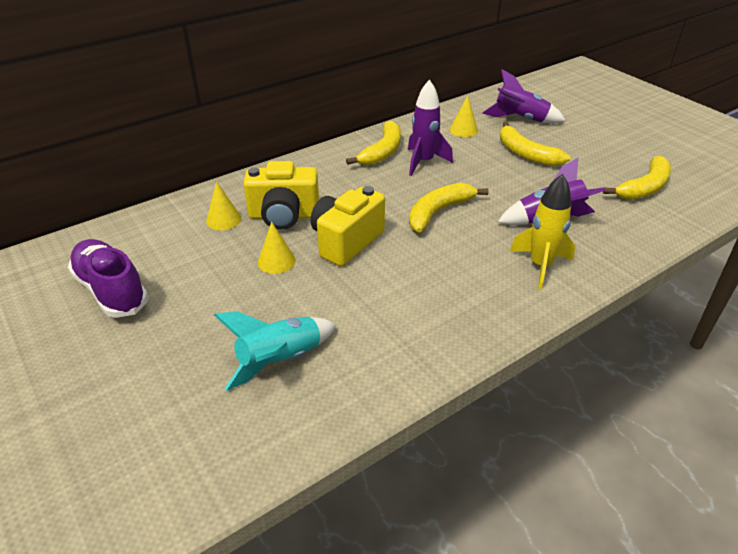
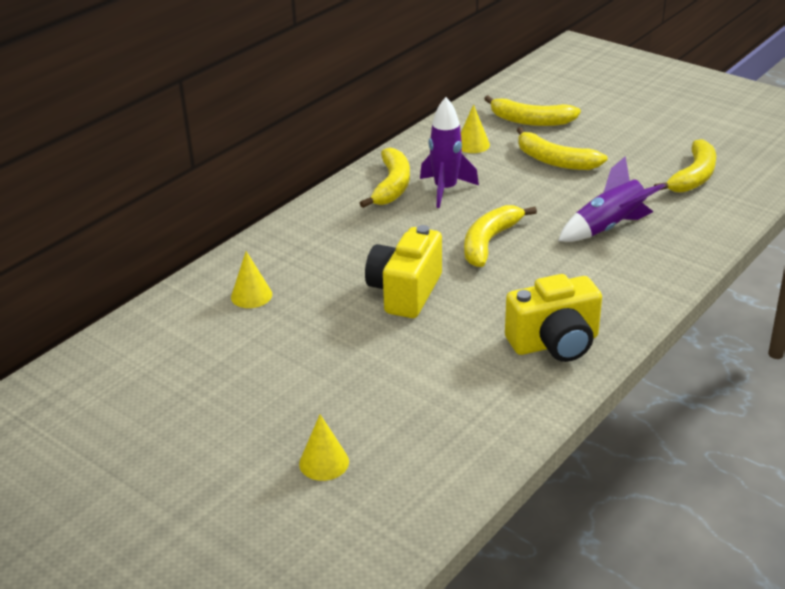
camera: 15 degrees left, 5 degrees down
(111, 290) = (172, 393): purple shoe -> none
(276, 261) = (340, 327): yellow cone -> yellow cone (324, 462)
(280, 360) = (402, 420): turquoise rocket -> none
(284, 216) = (319, 278): yellow camera -> yellow camera (555, 343)
(520, 119) = (531, 121): purple rocket -> yellow banana
(540, 265) = (620, 277): yellow rocket -> none

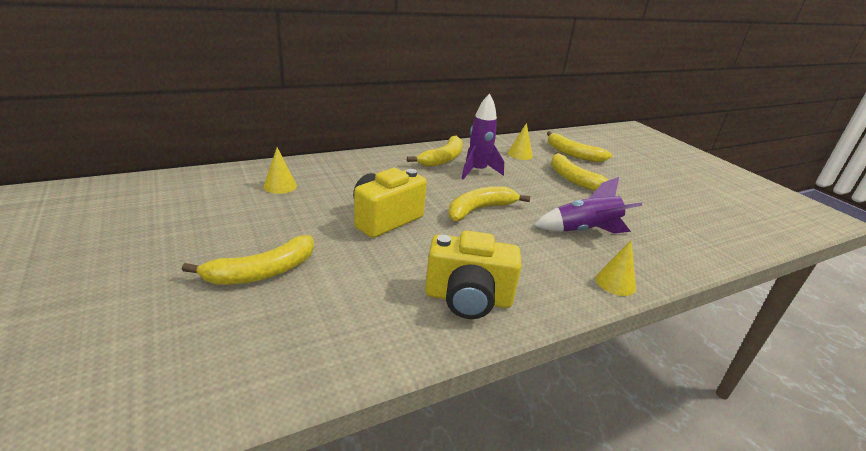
camera: 20 degrees right, 5 degrees down
(324, 462) = (174, 318): yellow cone -> yellow cone (615, 283)
(693, 176) = (682, 220): yellow banana -> yellow banana (262, 272)

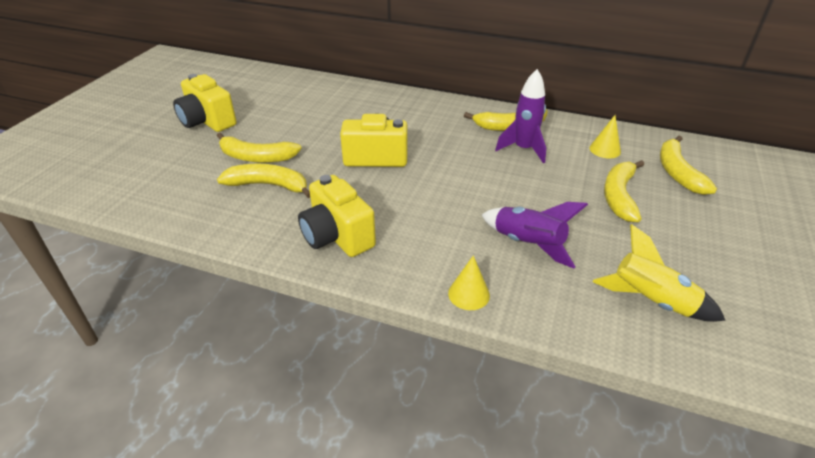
camera: 50 degrees right, 10 degrees up
(122, 264) = (207, 121): none -> yellow camera
(280, 186) = (348, 104): yellow cone -> none
(479, 210) = (462, 182): yellow banana -> yellow banana (268, 185)
(682, 230) = (651, 301): none -> yellow rocket

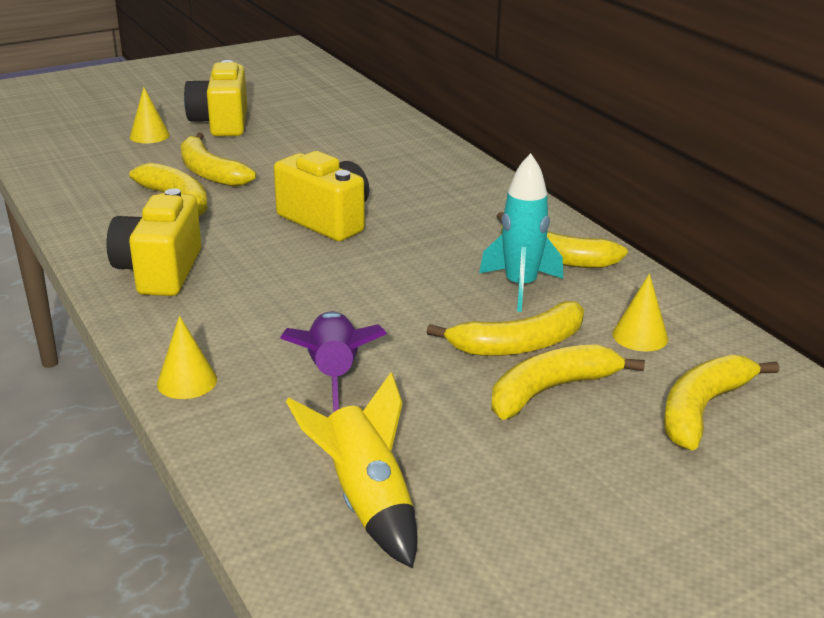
camera: 40 degrees right, 10 degrees down
(171, 149) = (149, 135): none -> yellow cone
(523, 149) = (520, 287): purple rocket -> turquoise rocket
(571, 180) = (519, 344): none -> yellow banana

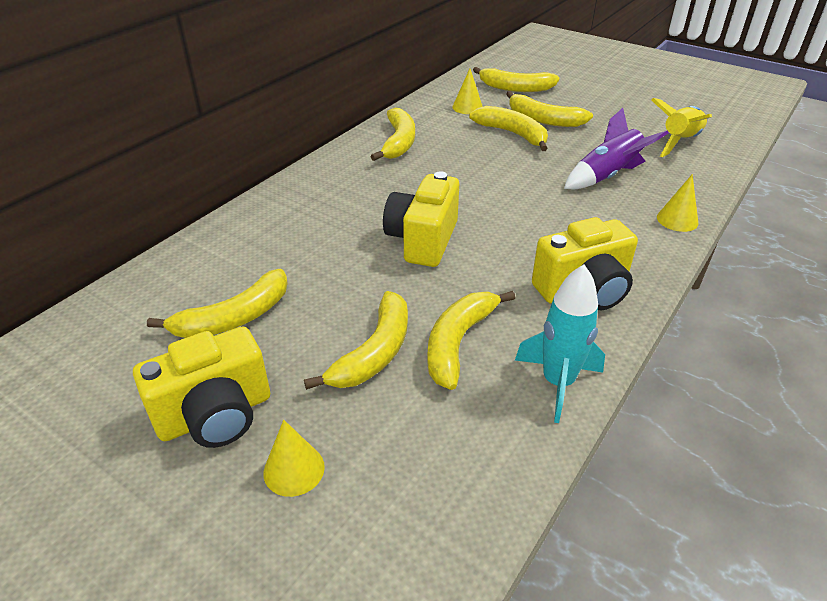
camera: 115 degrees left, 10 degrees up
(309, 137) = (234, 318): none -> yellow banana
(520, 287) = (449, 145): turquoise rocket -> turquoise rocket (557, 383)

